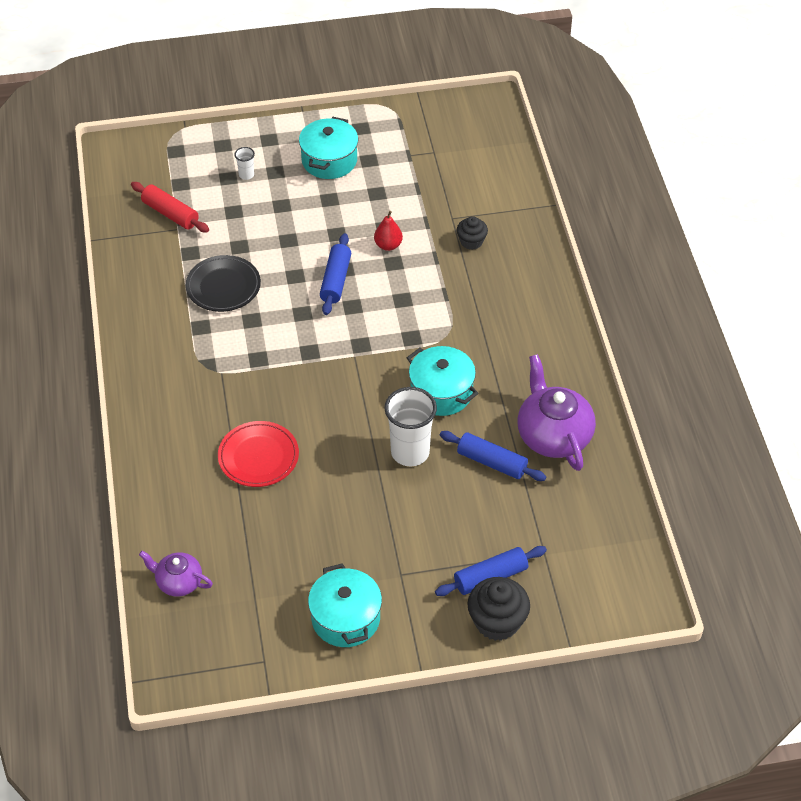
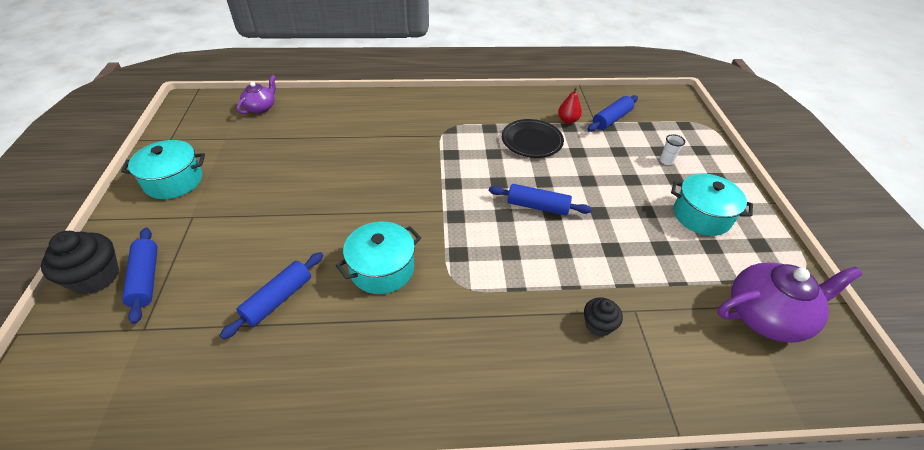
camera: 95 degrees right, 5 degrees down
(170, 214) = (611, 119): red rolling pin -> blue rolling pin
(258, 457) = (351, 148): red plate -> none
(388, 245) = (586, 249): red pear -> red pear (568, 120)
(410, 452) = (318, 237): white cup -> none
(553, 435) = (289, 365): purple teapot -> purple teapot (767, 315)

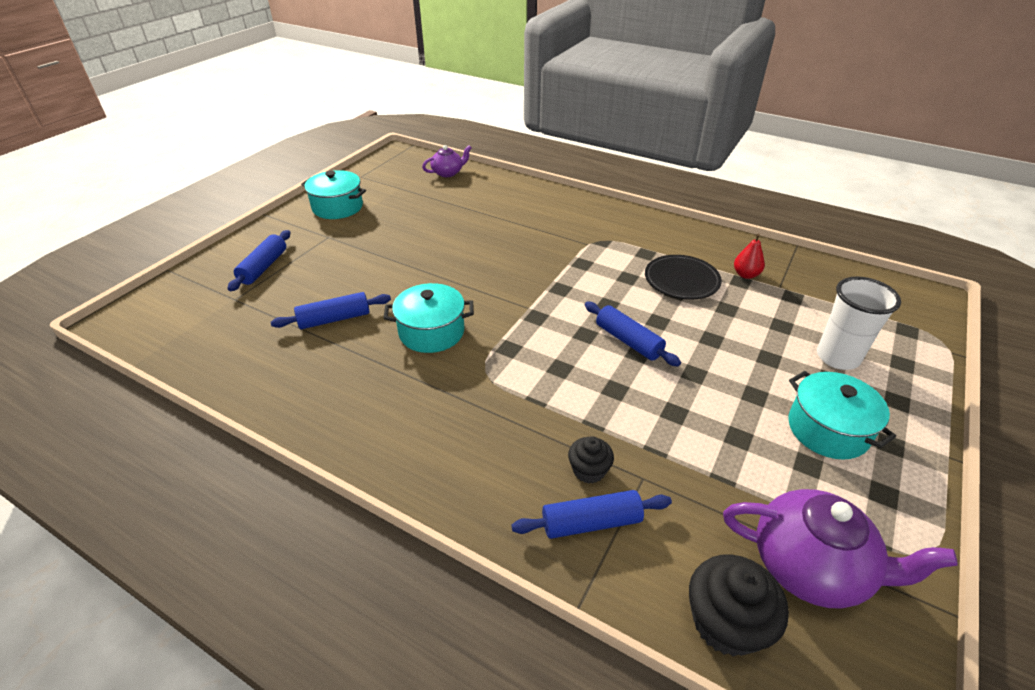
camera: 35 degrees right, 5 degrees down
(95, 277) = (236, 253): black cupcake -> black cupcake (726, 622)
(611, 119) = (804, 291): blue rolling pin -> blue rolling pin (591, 522)
(666, 161) = (837, 357): white cup -> white cup, size x2.22

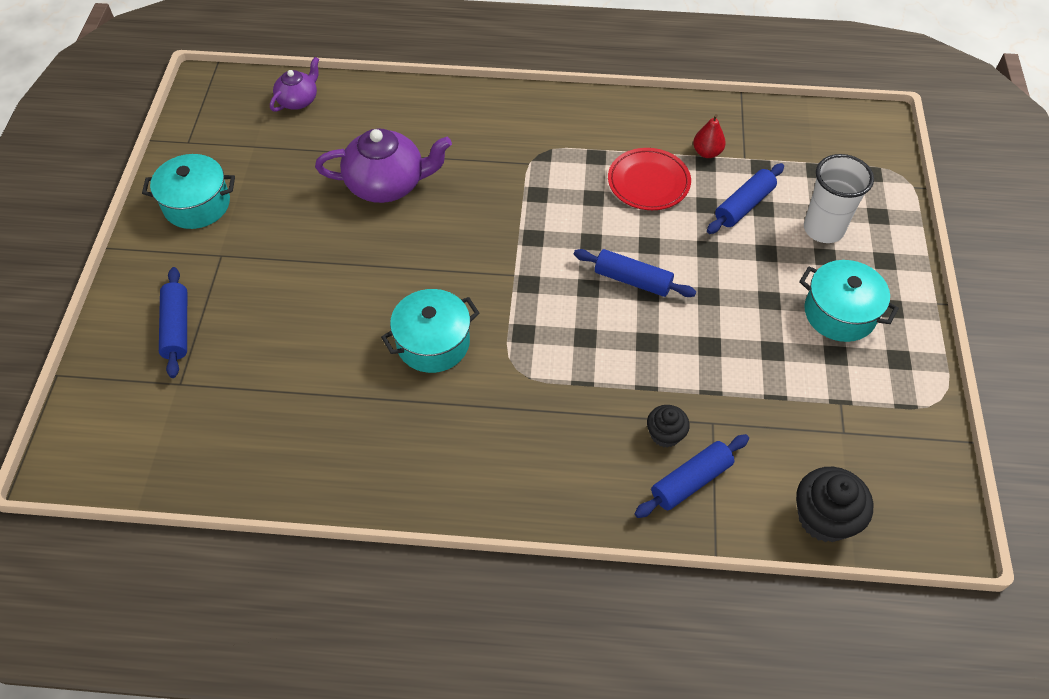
camera: 25 degrees left, 15 degrees up
(334, 319) = (317, 366): blue rolling pin -> blue rolling pin (744, 205)
(681, 280) = (648, 182): black plate -> red plate
(811, 566) = (867, 446): purple teapot -> purple teapot (387, 184)

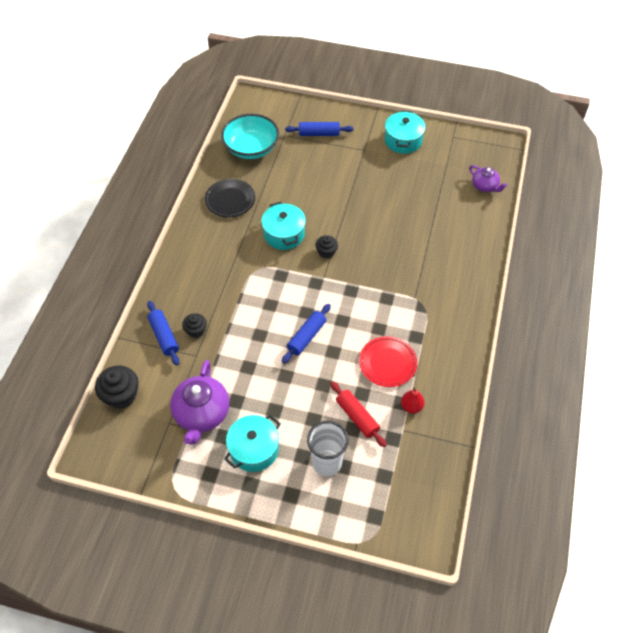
camera: 100 degrees right, 0 degrees up
(217, 435) = (251, 148): none -> turquoise bowl
(361, 444) = (230, 200): none -> black plate
(387, 184) = (406, 224): purple teapot -> purple teapot (202, 414)
(462, 278) = (326, 252): none -> black cupcake
(744, 205) = (357, 417): blue rolling pin -> red rolling pin

